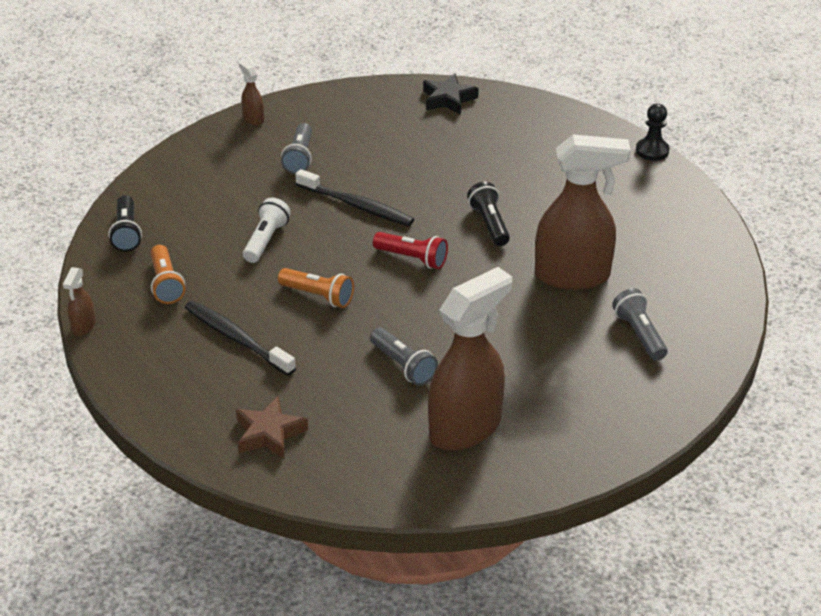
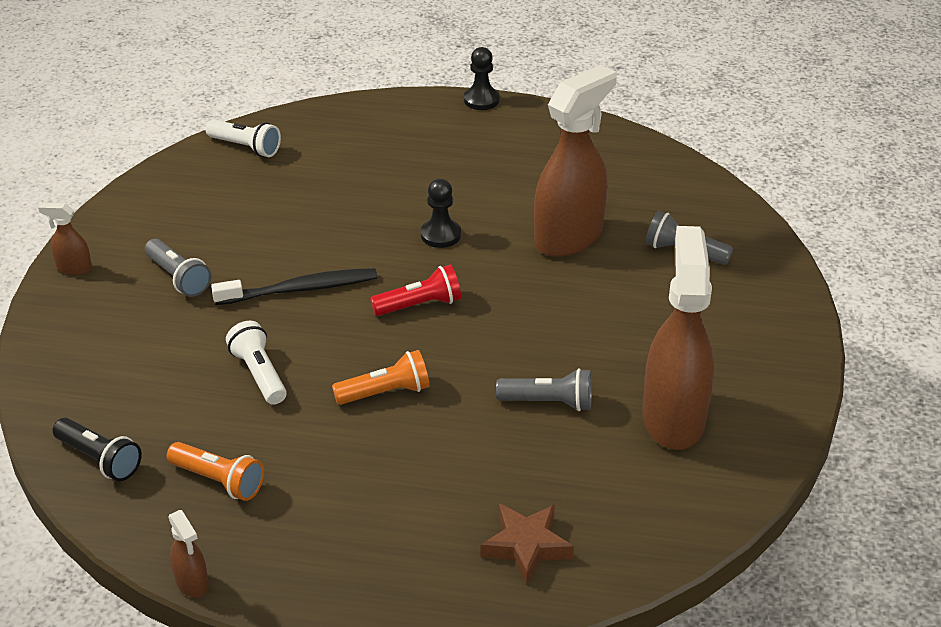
camera: 45 degrees left, 0 degrees up
(237, 338) = (368, 483): black toothbrush -> none
(448, 99) = (246, 147): black star -> white flashlight
(489, 224) = (440, 235): black flashlight -> black pawn

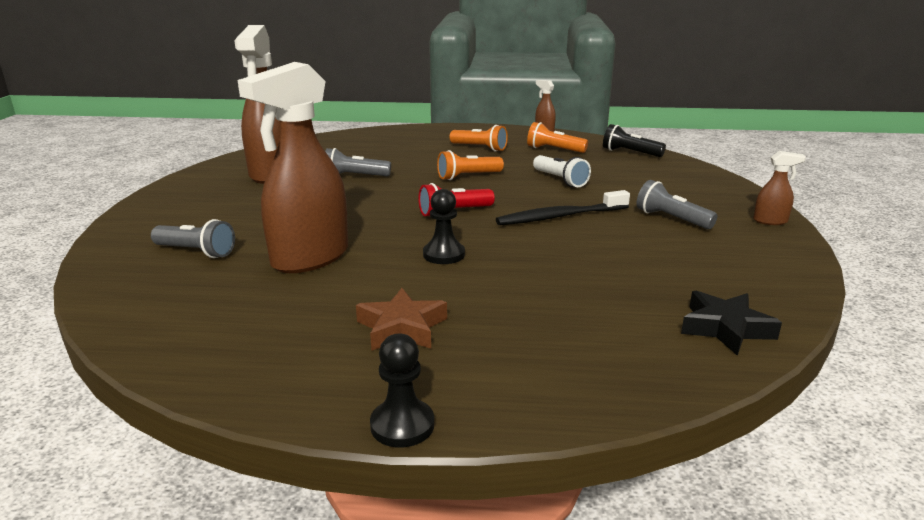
camera: 175 degrees right, 15 degrees down
(246, 147) = (725, 328): white flashlight -> black star
(343, 497) = (480, 148): none -> orange flashlight
(526, 546) = (377, 140): brown star -> brown star (402, 327)

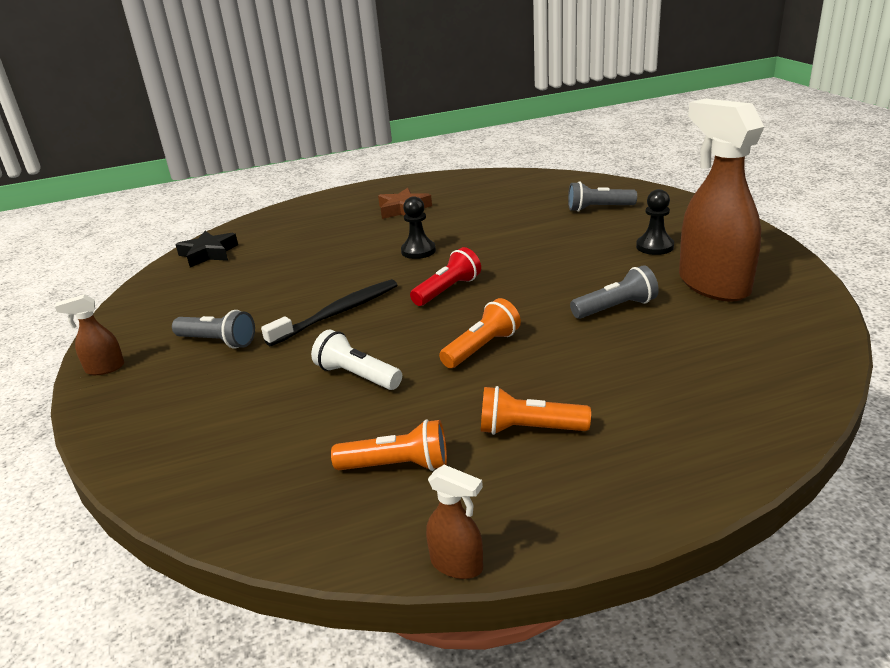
camera: 160 degrees right, 5 degrees up
(309, 258) = (513, 224): brown spray bottle -> none
(402, 425) = (370, 185): black pawn -> black pawn (654, 247)
(630, 153) = (253, 499): black flashlight -> none

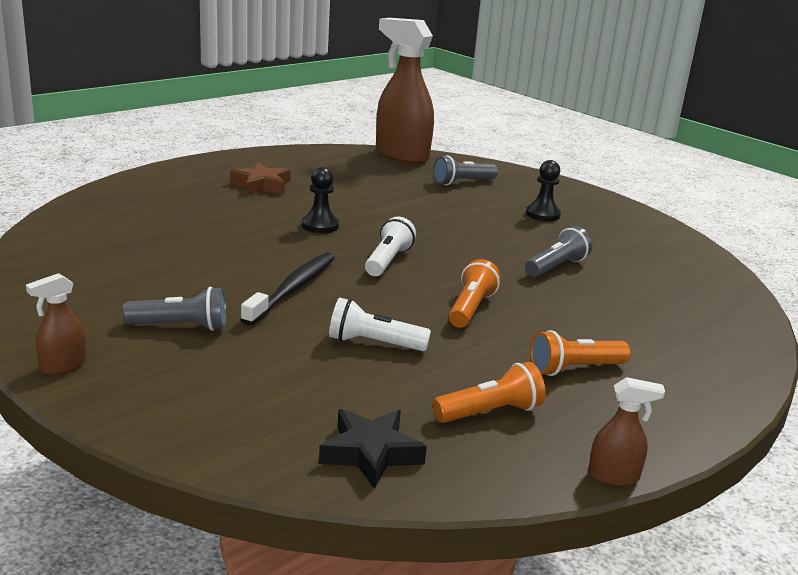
camera: 30 degrees left, 5 degrees down
(208, 254) = (63, 237): black star -> black star (370, 453)
(448, 290) = (388, 261): red flashlight -> white flashlight
(713, 285) = (617, 244): brown spray bottle -> brown spray bottle (401, 156)

